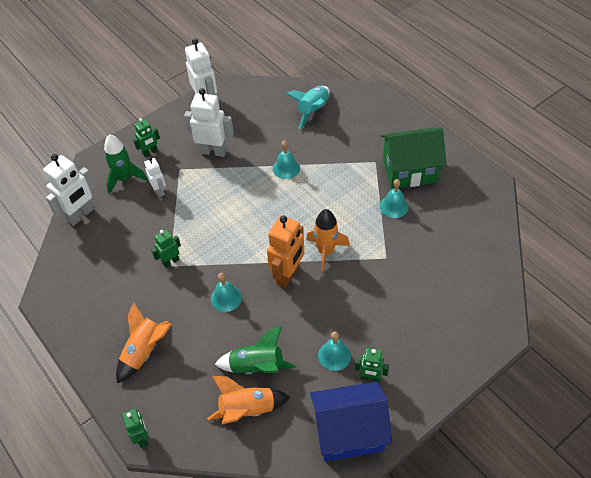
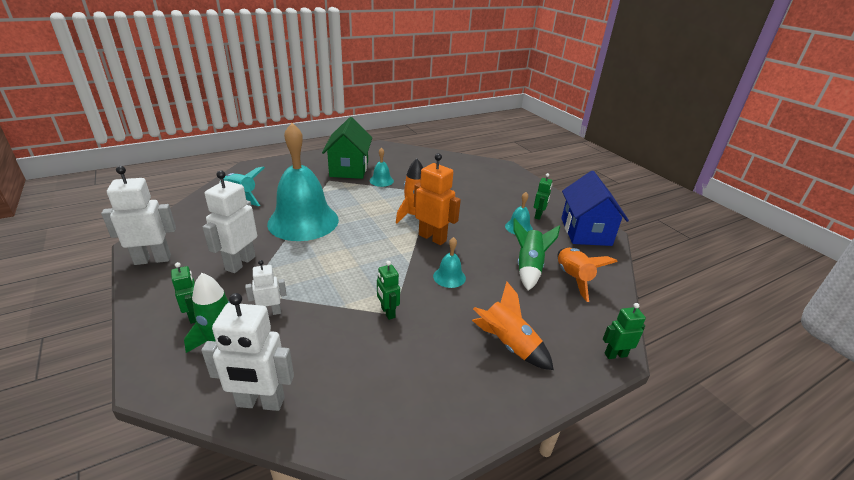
camera: 85 degrees left, 20 degrees down
(80, 215) = (260, 402): white robot -> white robot turned 135 degrees clockwise
(286, 168) = (303, 221): turquoise bell -> turquoise bell, size x2.44

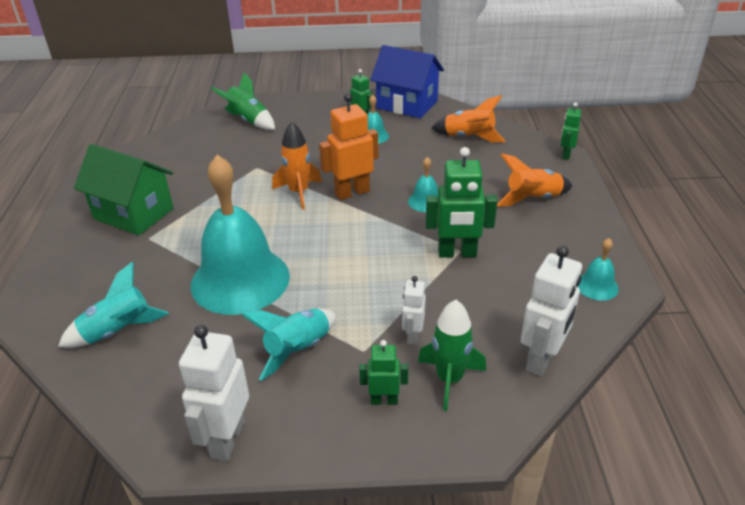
camera: 60 degrees left, 5 degrees up
(240, 263) = (298, 350): white robot -> turquoise rocket
(381, 181) = (194, 195): turquoise bell -> turquoise bell (597, 286)
(387, 312) = (457, 253): green robot -> green robot, size x1.76
(529, 267) = (440, 153): green rocket -> green rocket (248, 120)

